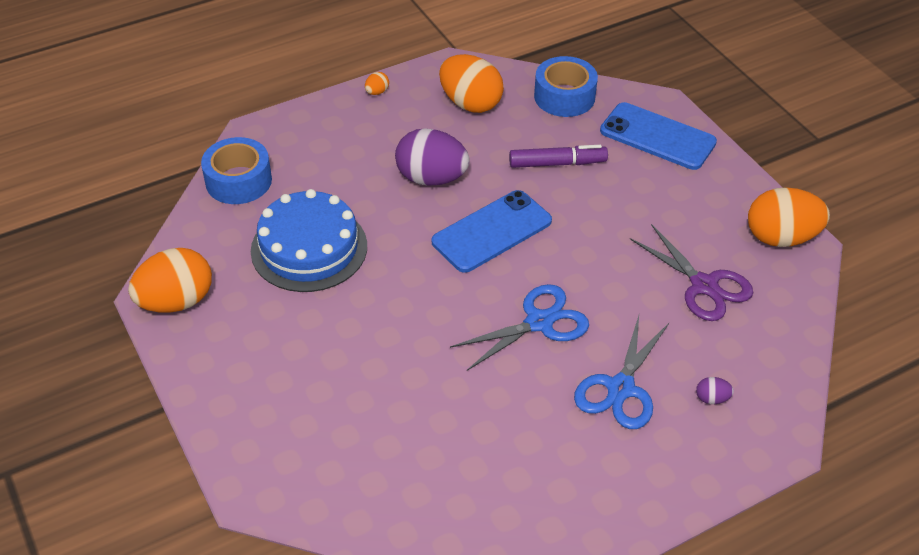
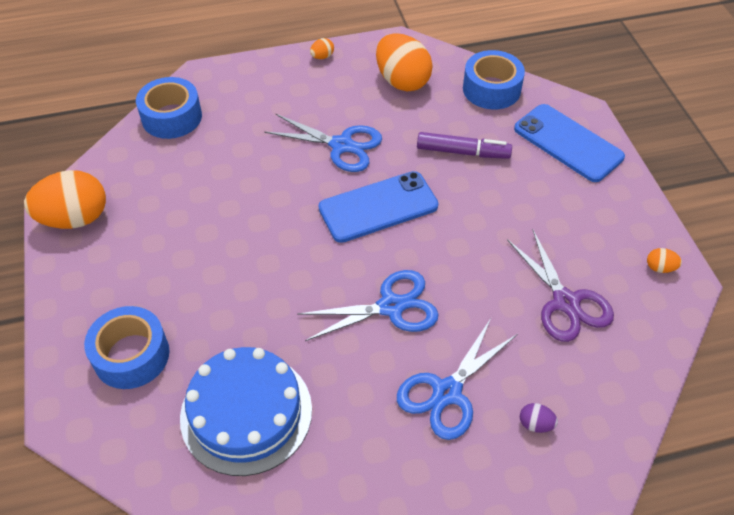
camera: 15 degrees right, 5 degrees up
(295, 420) = (131, 355): none -> blue tape
(309, 248) = (208, 191): blue cake -> blue cake (246, 413)
(431, 178) = (341, 145): purple egg -> blue scissors
(781, 237) = (660, 268): orange egg -> orange egg, size x0.41

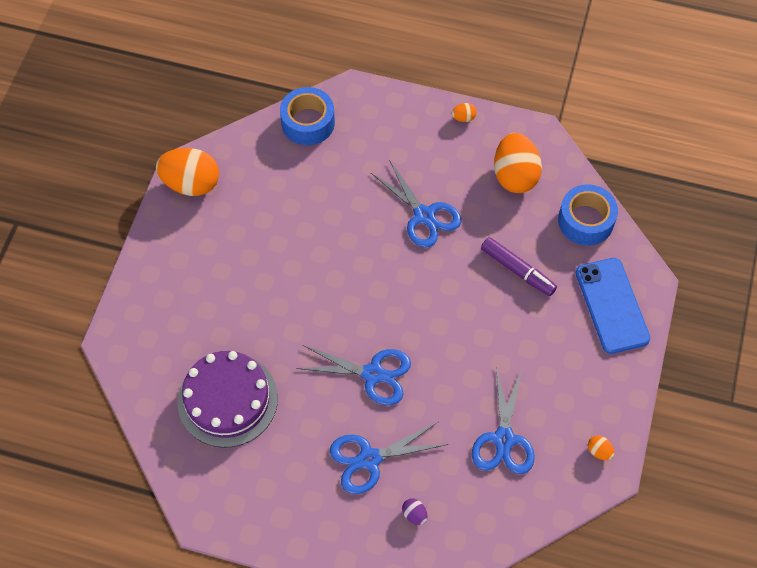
camera: 30 degrees right, 10 degrees up
(131, 355) = (176, 317): blue tape -> none
(246, 413) = (227, 399): blue cake -> purple cake
(378, 207) = (417, 286): blue phone -> none
(565, 302) = (504, 439): purple scissors -> blue scissors

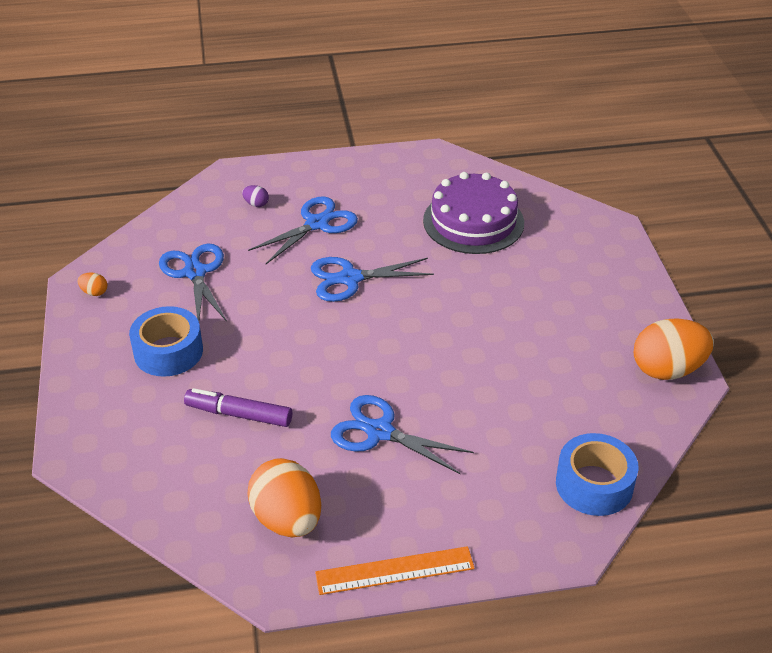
camera: 155 degrees right, 20 degrees down
(463, 118) = (395, 571): orange egg -> orange ruler
(585, 221) = (171, 498): blue tape -> blue tape (168, 351)
(611, 305) = (112, 417): blue phone -> none

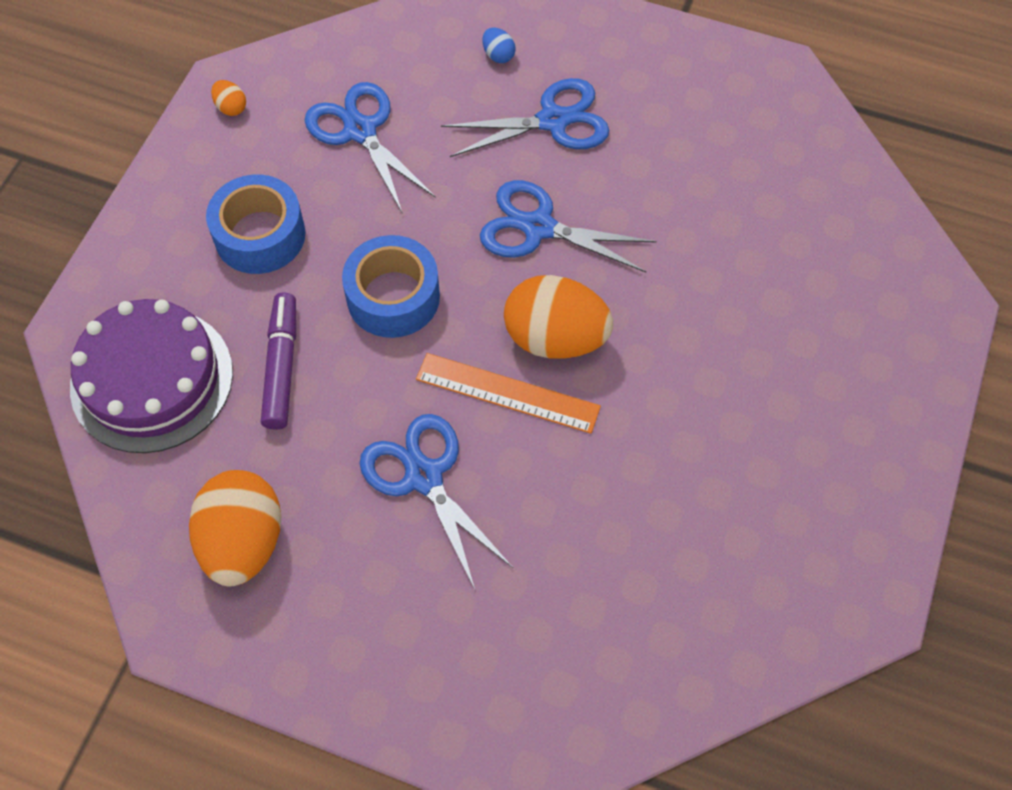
camera: 30 degrees right, 20 degrees up
(195, 273) = (360, 131): blue scissors -> blue scissors turned 45 degrees counterclockwise
(239, 414) = (282, 366): purple marker -> purple marker turned 45 degrees clockwise
(256, 204) = (498, 55): purple egg -> blue egg
(395, 571) = (314, 679): orange ruler -> orange ruler (507, 393)
(473, 221) = (758, 209): purple cake -> purple cake (152, 379)
(594, 484) = (630, 695): blue tape -> blue tape (393, 297)
(667, 369) = (853, 576): orange egg -> orange egg (555, 338)

